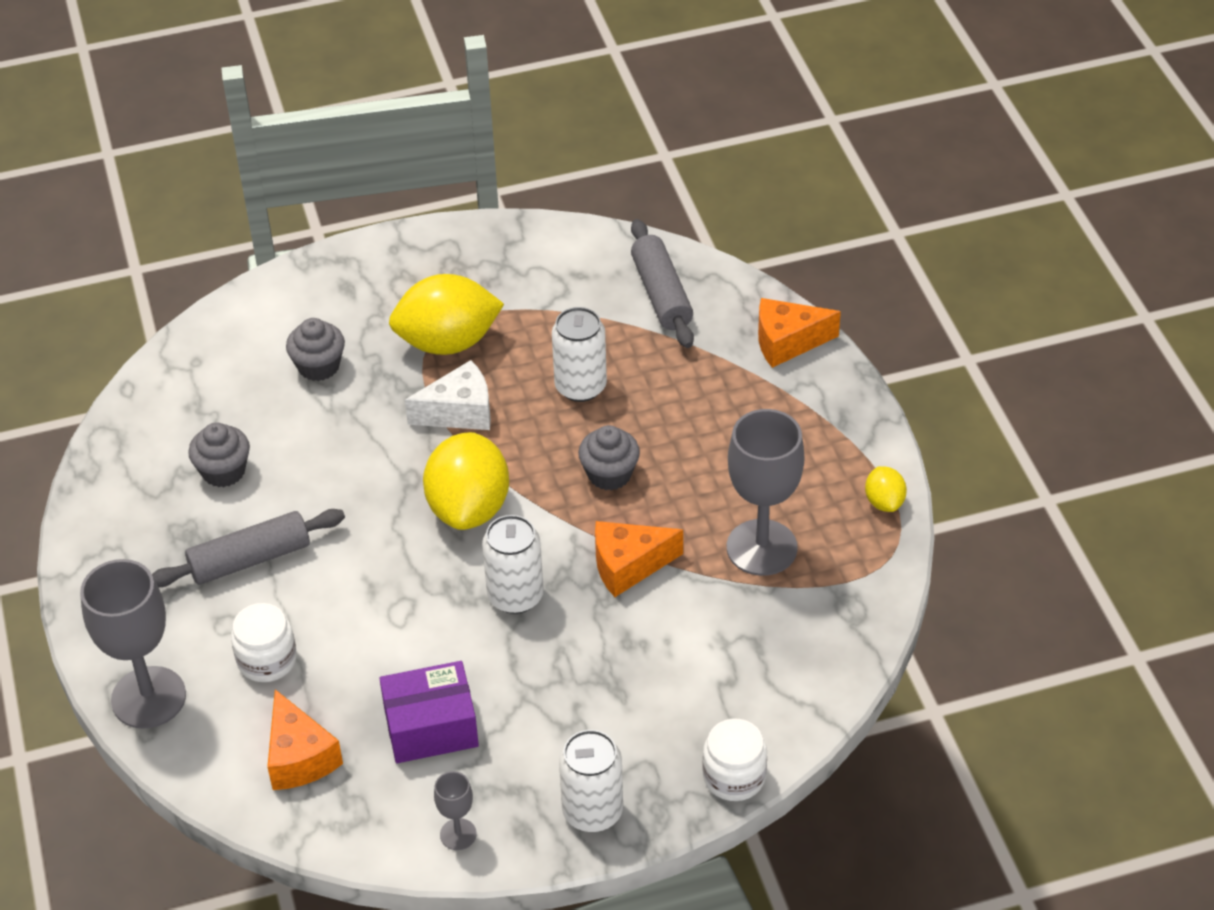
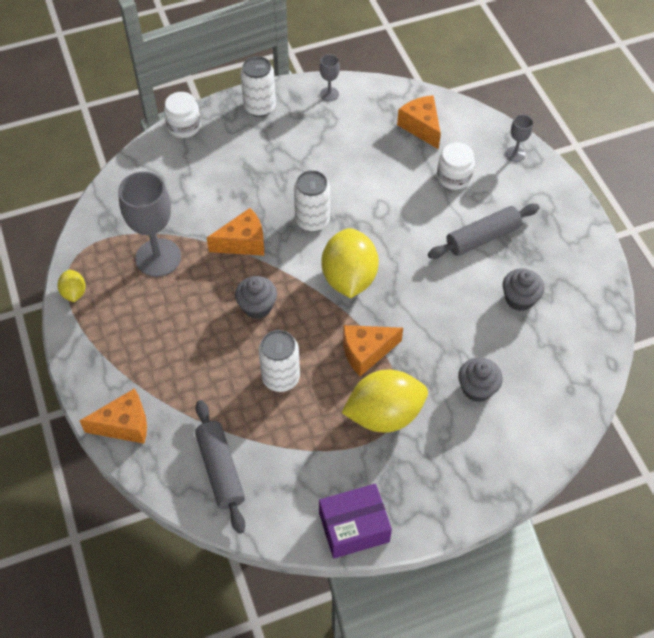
camera: 175 degrees right, 10 degrees up
(148, 697) = (515, 154): grey goblet -> grey goblet, size x0.47
(431, 727) = (352, 145): purple box -> purple box (354, 527)
(459, 412) = (366, 352): white cheese -> orange cheese

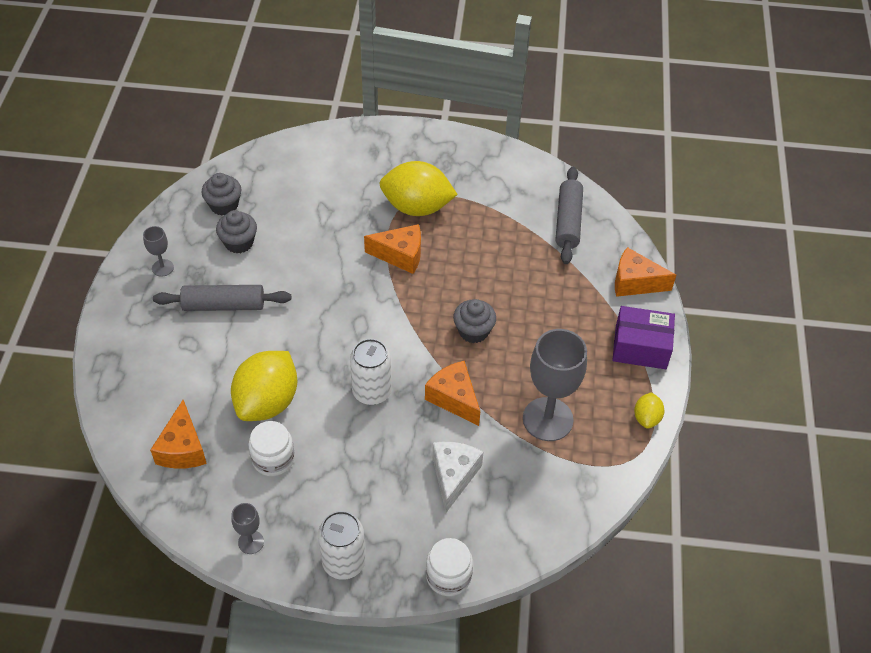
camera: 155 degrees left, 5 degrees down
(213, 187) = (453, 476): none -> white cheese
(243, 242) = (454, 398): orange cheese -> orange cheese turned 45 degrees clockwise
(280, 377) = (485, 265): white can -> none
(349, 278) = (373, 321): yellow lemon -> yellow lemon (267, 402)
(354, 527) = (486, 151): purple box -> purple box (640, 347)
(454, 177) = (198, 375): white jar -> white jar (273, 459)
(477, 388) = (331, 195): grey cupcake -> grey cupcake (224, 205)
(515, 154) = (116, 373): grey goblet -> grey goblet (162, 268)

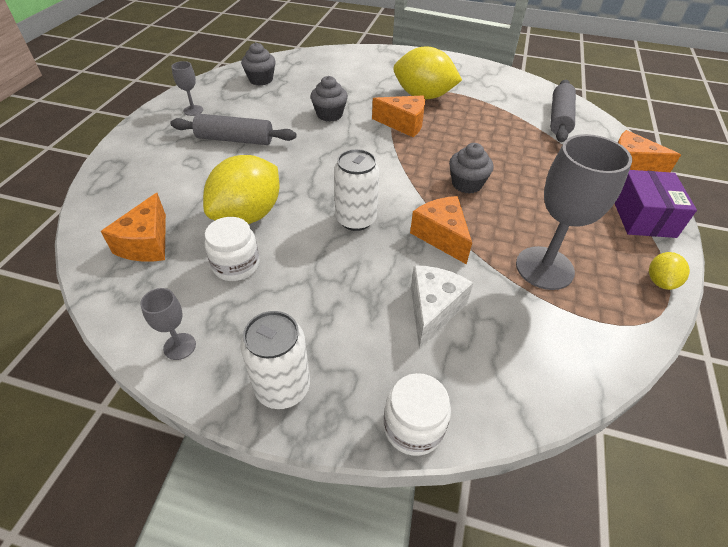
camera: 10 degrees right, 5 degrees down
(239, 242) = (264, 102): grey cupcake -> grey cupcake (329, 114)
(640, 347) = (643, 217): purple box -> purple box turned 75 degrees clockwise

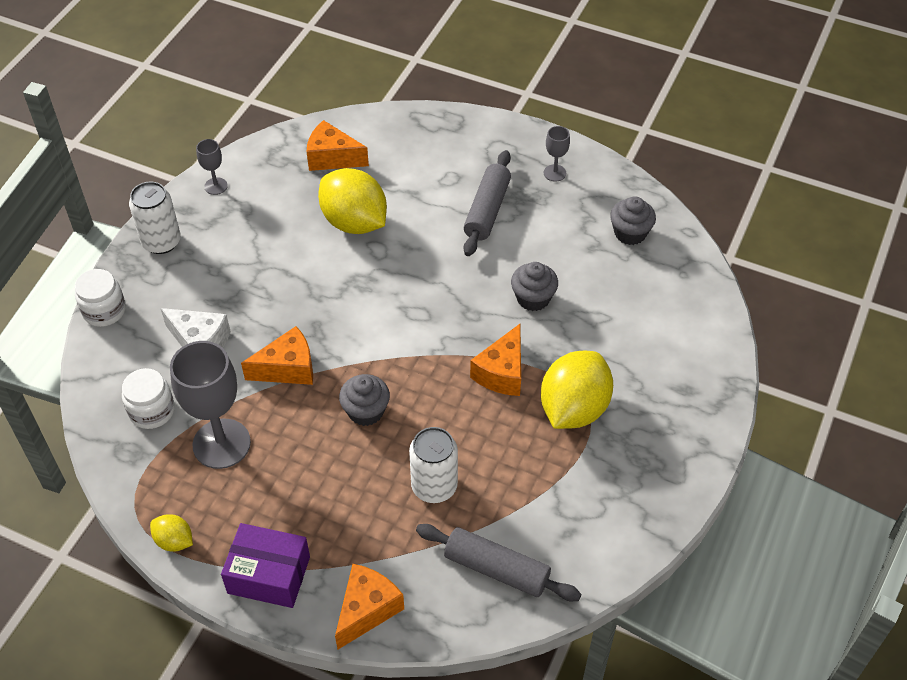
camera: 100 degrees right, 5 degrees up
(236, 265) = (290, 215): white jar -> white jar (152, 411)
(356, 219) = (329, 303): white can -> white can (434, 486)

